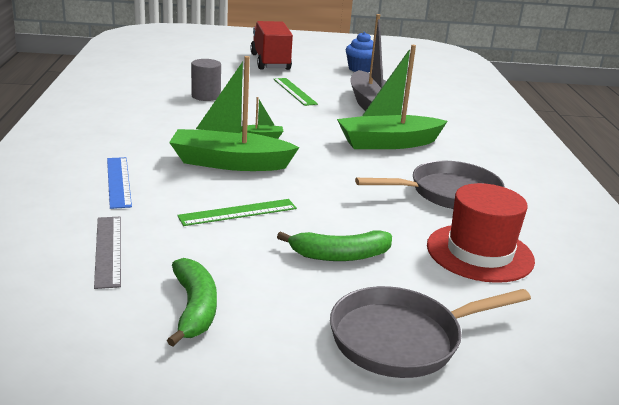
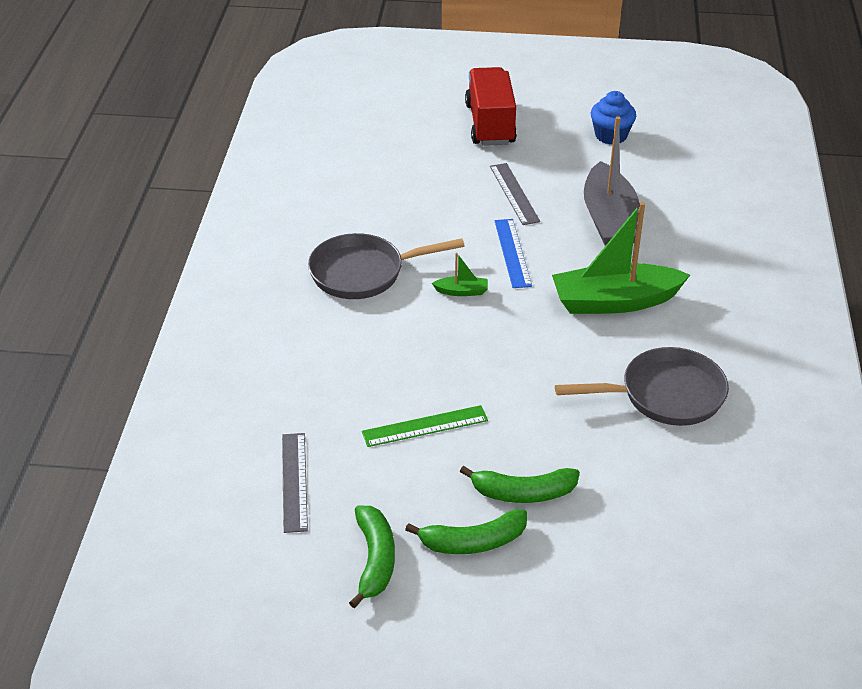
camera: 10 degrees right, 15 degrees up
(118, 182) = (301, 376): blue ruler -> blue ruler (512, 253)
(206, 96) = (401, 209): grey cylinder -> none
(229, 163) = (422, 342): green boat -> none
(294, 91) = (514, 193): green ruler -> grey ruler
(297, 292) = (473, 542): none -> green banana
(402, 339) = (564, 603): grey pan -> grey pan (363, 273)
(479, 253) = (673, 491): red hat -> none

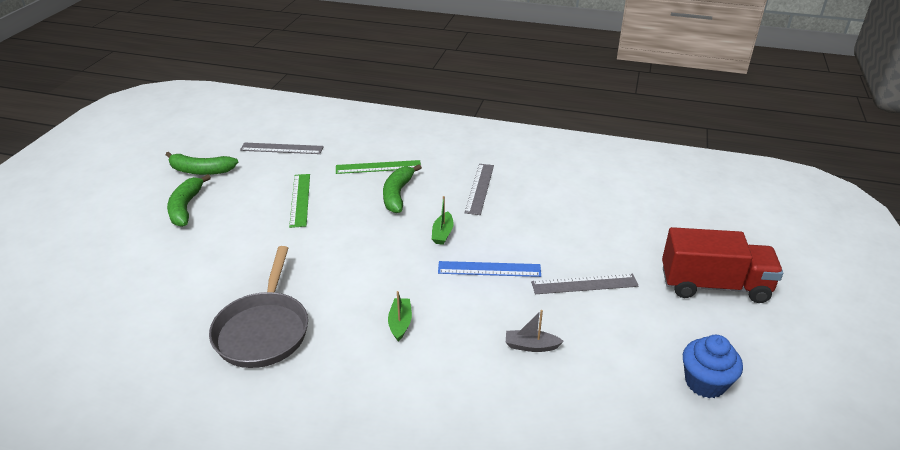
camera: 100 degrees right, 5 degrees down
(330, 367) = (378, 167): none -> green ruler
(363, 273) = (479, 188): grey pan -> grey ruler
(523, 493) = (211, 234): green banana -> green banana (397, 194)
(609, 220) = (531, 346): grey boat -> grey boat, size x0.41
(614, 301) = (400, 323): green boat -> green boat, size x0.41

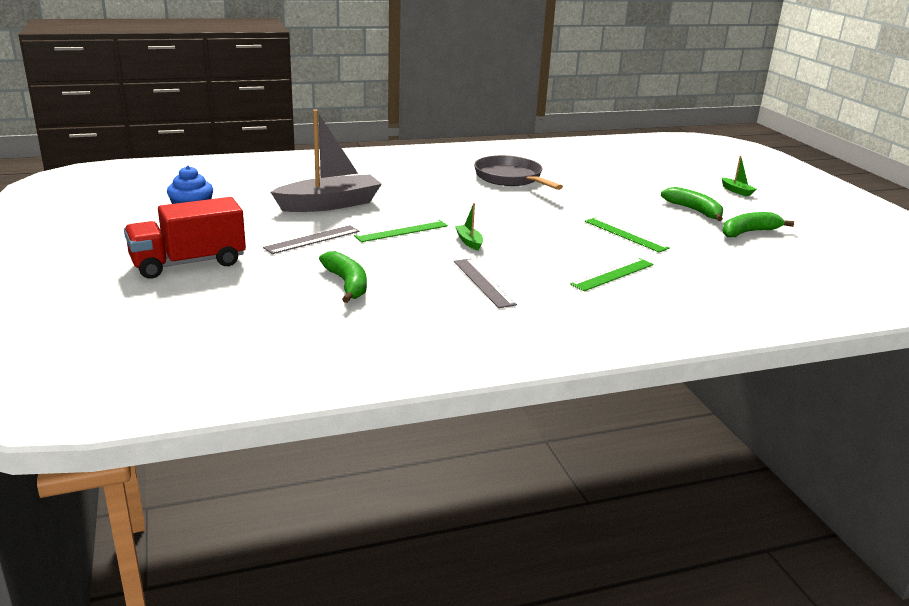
camera: 145 degrees right, 10 degrees down
(282, 148) = (733, 265): grey ruler -> none
(397, 194) = (553, 258): green banana -> green banana (347, 284)
(400, 323) = (431, 196): green boat -> green boat (736, 191)
(489, 269) = (401, 231): blue ruler -> green ruler
(531, 346) = (330, 204): grey boat -> grey boat, size x2.43

